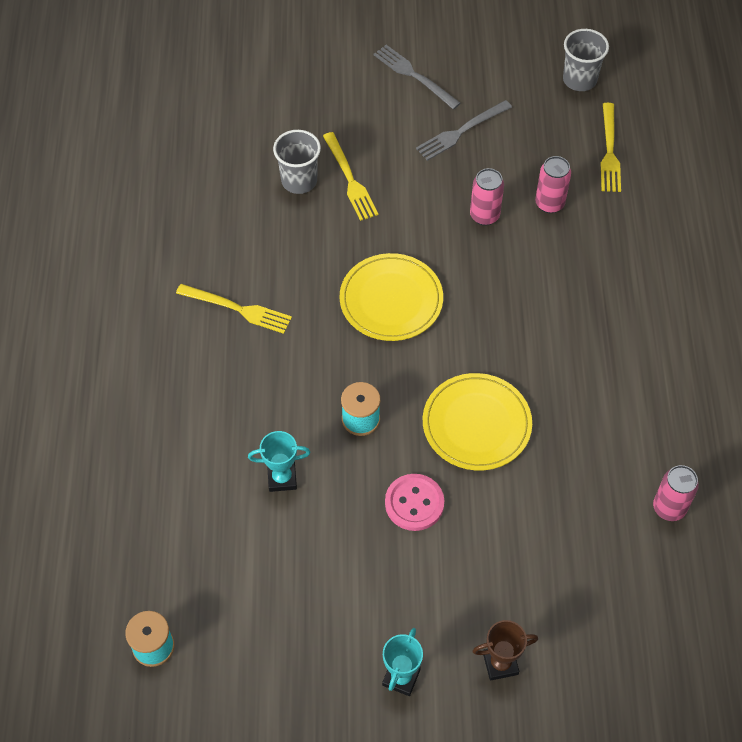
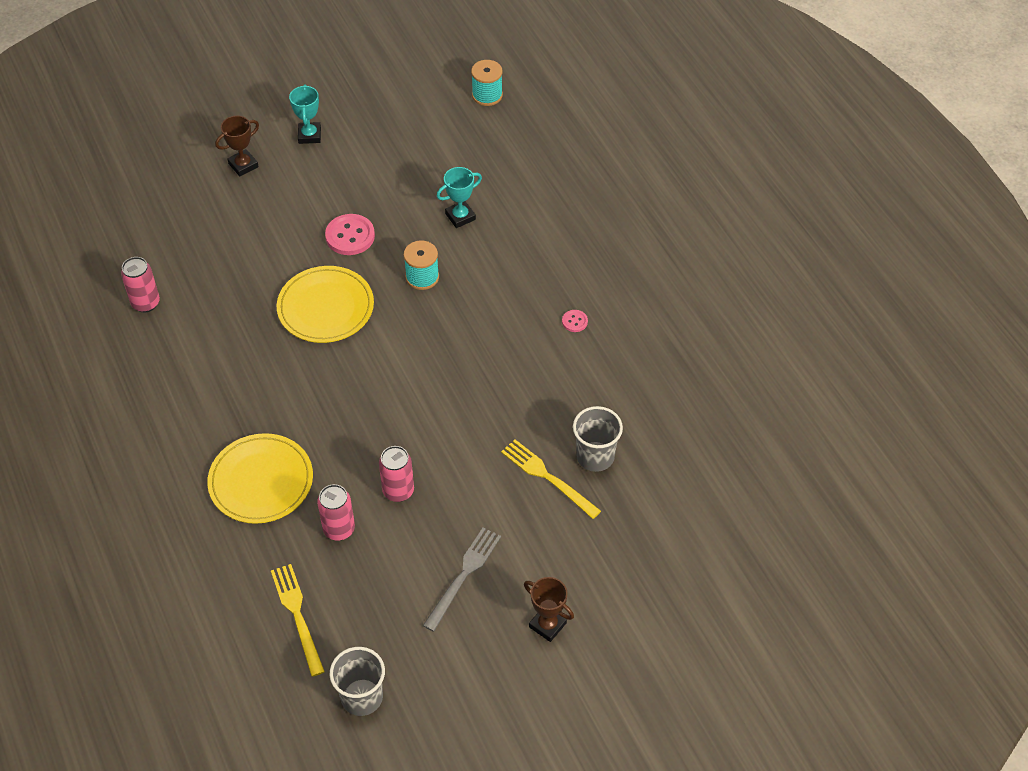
camera: 155 degrees right, 5 degrees down
(238, 309) = (574, 321): yellow fork -> pink button
(391, 300) = (447, 378): yellow plate -> yellow plate (261, 481)
(414, 75) = (547, 625): grey fork -> brown trophy

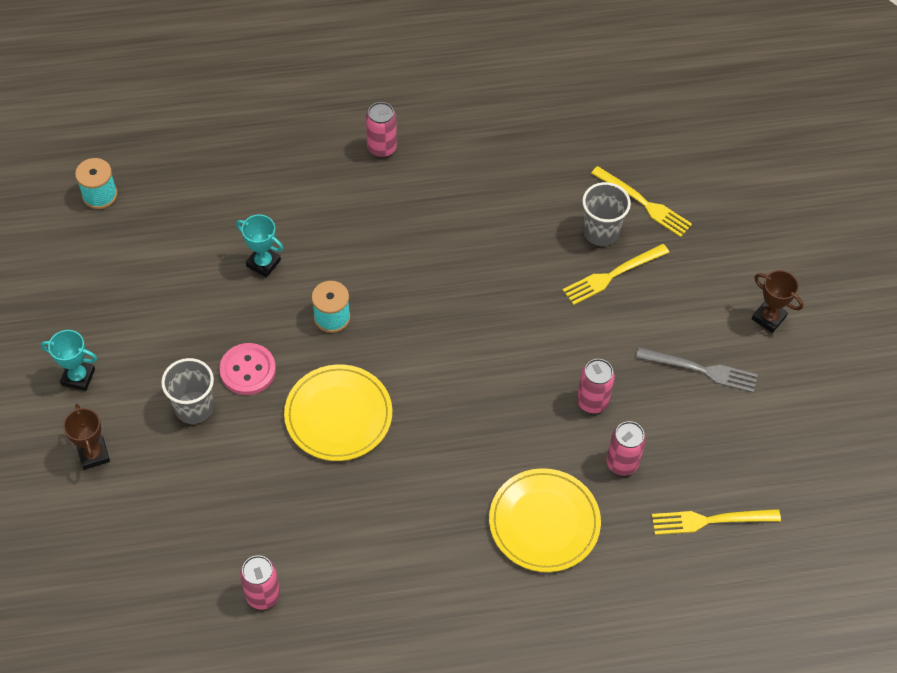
camera: 75 degrees left, 5 degrees up
(362, 697) = (809, 484): grey cup -> grey cup (194, 407)
(460, 216) = (263, 263): turquoise trophy -> turquoise trophy turned 45 degrees counterclockwise
(464, 575) = (701, 370): grey fork -> grey fork turned 150 degrees clockwise
(547, 625) = (768, 318): brown trophy -> brown trophy turned 75 degrees clockwise
(574, 321) = (438, 203): pink button -> none
(619, 264) = (382, 148): none -> pink can
(645, 486) = (644, 203): none -> yellow fork

